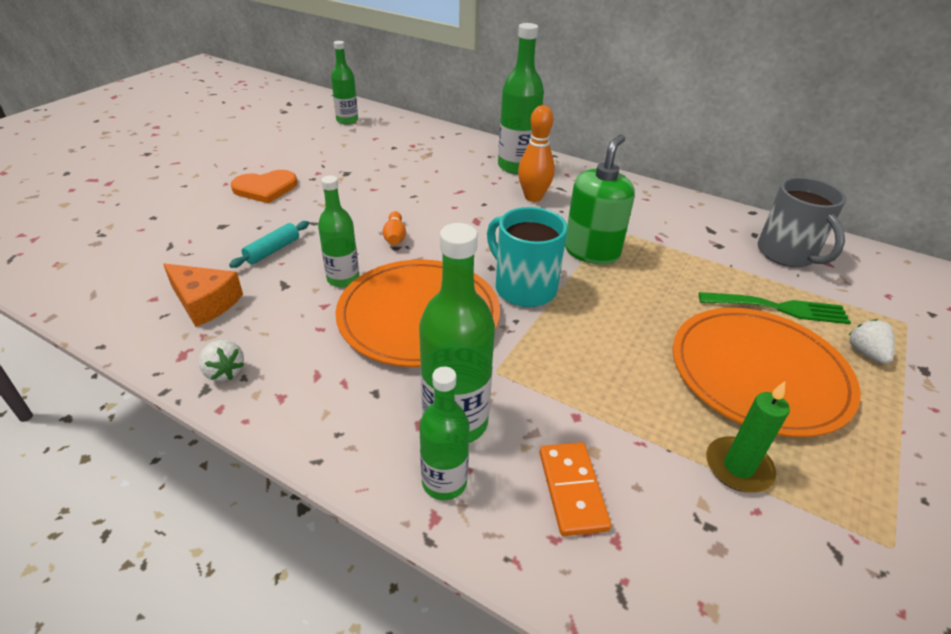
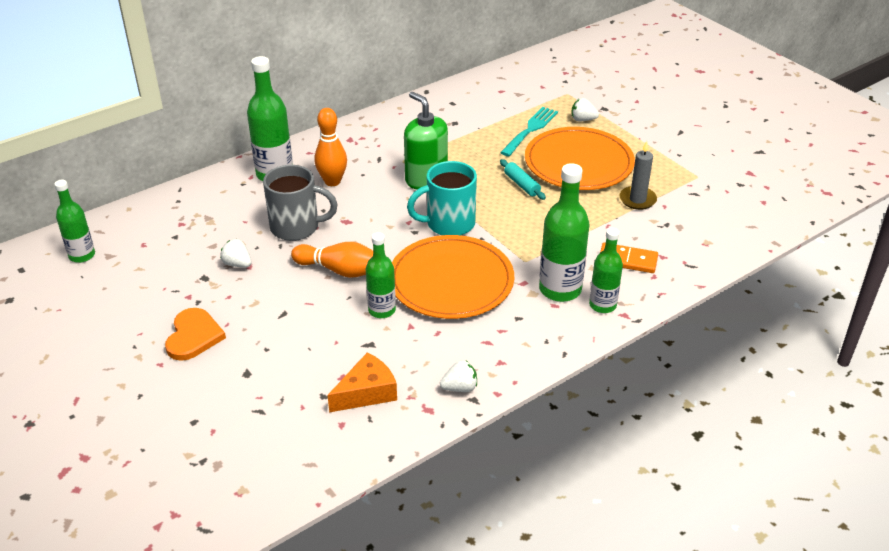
camera: 65 degrees left, 0 degrees up
(272, 250) = (313, 344): turquoise rolling pin -> turquoise rolling pin (522, 185)
(373, 182) = (237, 264): none -> white strawberry
(395, 237) = (340, 270): orange bowling pin -> orange bowling pin, size x1.72
(738, 467) = (637, 200): green candle -> grey candle
(779, 308) = (530, 130): green fork -> turquoise fork
(787, 254) = (482, 101): grey mug -> grey mug (296, 227)

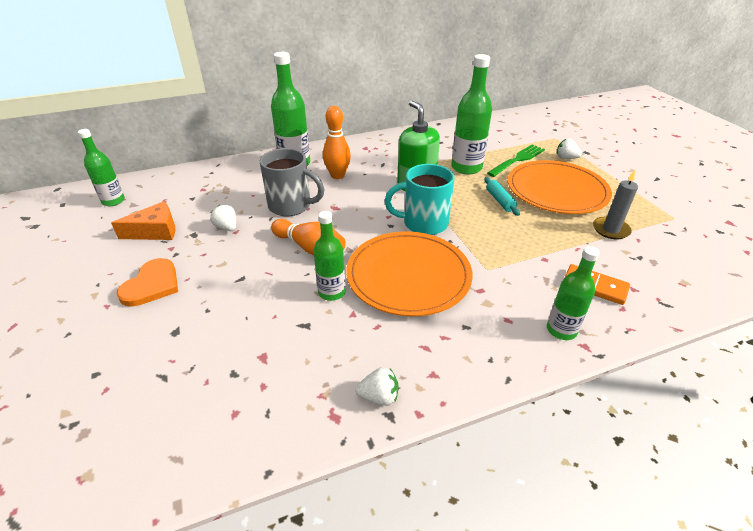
camera: 15 degrees right, 0 degrees up
(367, 392) = (278, 379): orange cheese -> orange cheese (155, 231)
(530, 130) = (517, 160): turquoise fork -> green fork
(560, 289) = (517, 304): green bottle -> green bottle (466, 167)

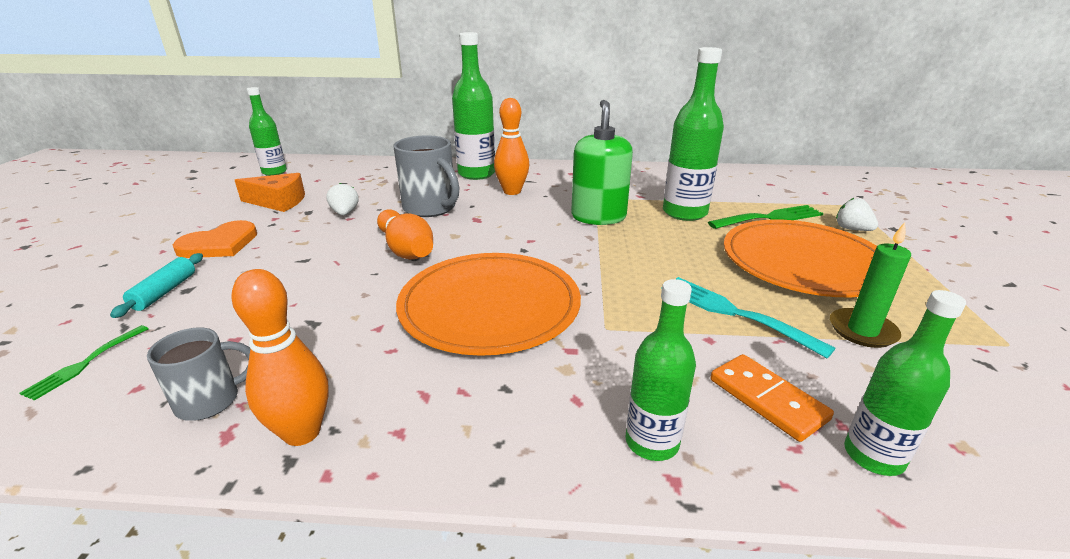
camera: 25 degrees right, 10 degrees down
(171, 413) = (85, 364): none -> green fork
(298, 401) = (210, 400): none -> grey mug
(332, 292) = (380, 298): green bottle -> green bottle (873, 456)
(379, 396) = (302, 432): white strawberry -> orange bowling pin
(423, 223) = (567, 257): turquoise mug -> none
(500, 201) = (700, 256): turquoise rolling pin -> turquoise rolling pin (164, 292)
(544, 237) = (733, 313): none -> turquoise fork
(610, 230) = (862, 331): grey candle -> green candle

